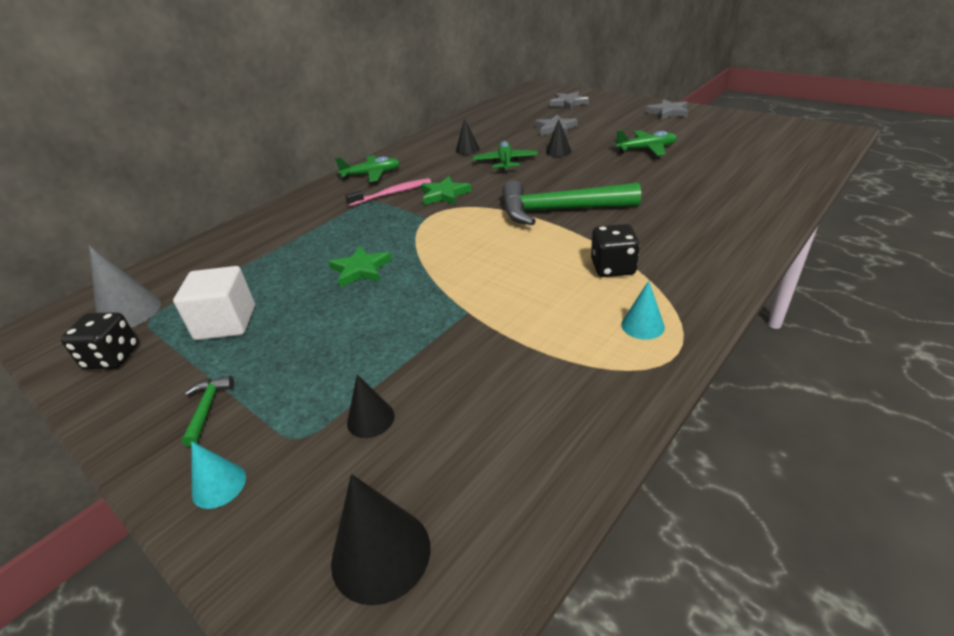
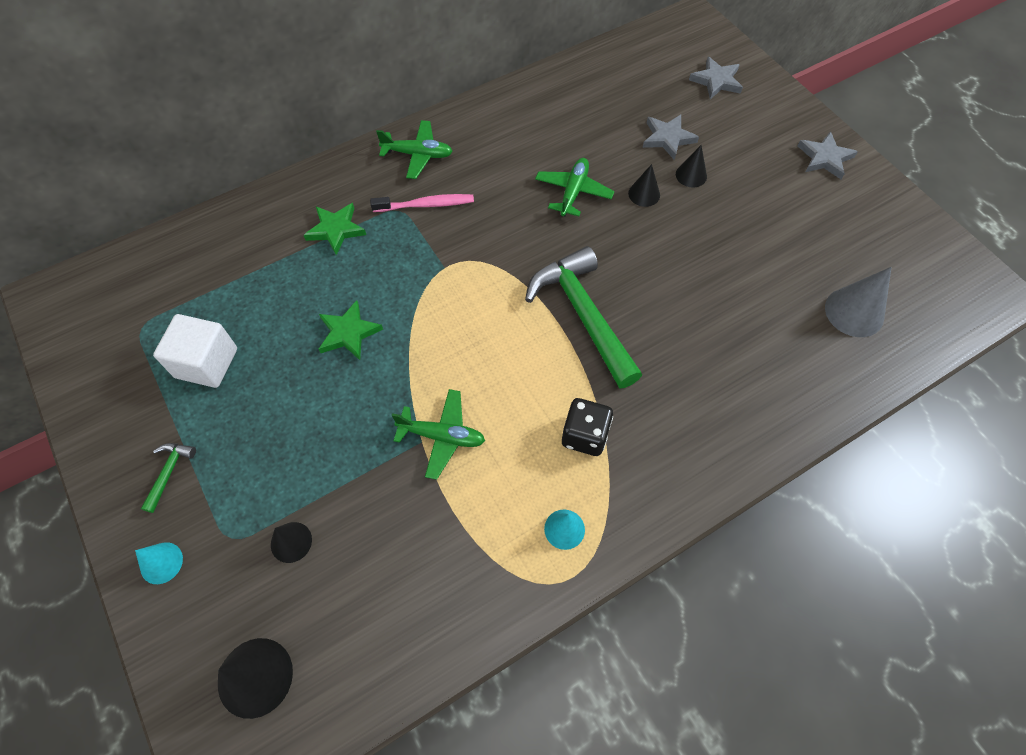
camera: 15 degrees right, 25 degrees up
(112, 357) = (104, 371): black dice -> none
(129, 312) = (126, 309): grey cone -> grey cone (854, 312)
(444, 194) = (479, 231): green star -> green star (336, 230)
(467, 150) = (543, 144): black cone -> black cone (691, 175)
(558, 210) = (583, 314): green hammer -> green hammer turned 45 degrees clockwise
(646, 149) = (746, 233): green plane -> green plane (442, 436)

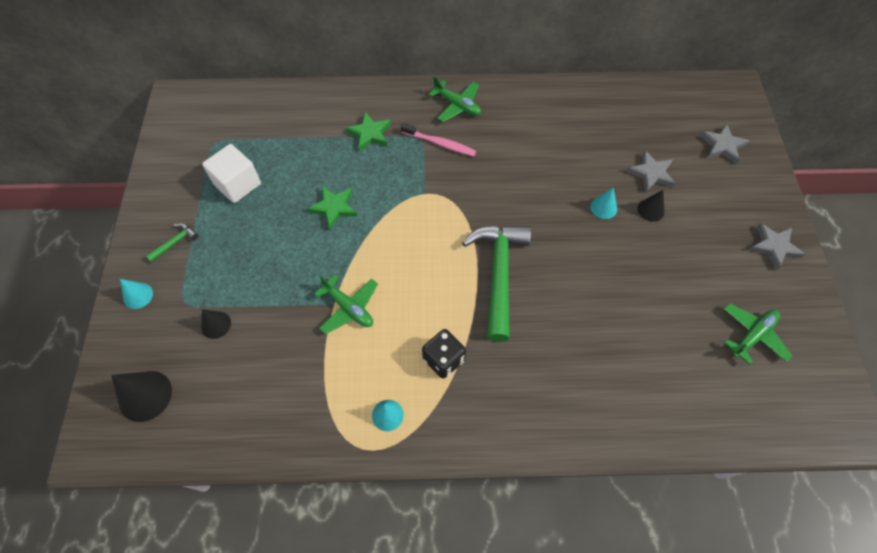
camera: 30 degrees right, 0 degrees up
(573, 192) = (550, 182): green plane -> green plane (752, 335)
(644, 194) = (603, 207): black cone -> turquoise cone
(854, 312) = (713, 378): grey cone -> none

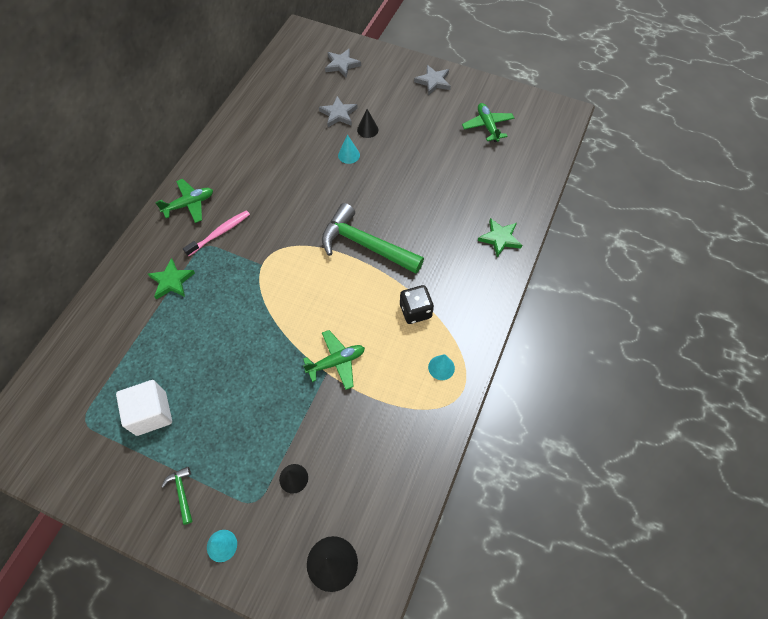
camera: 65 degrees left, 0 degrees up
(334, 207) = (231, 338): green star -> green star (500, 238)

